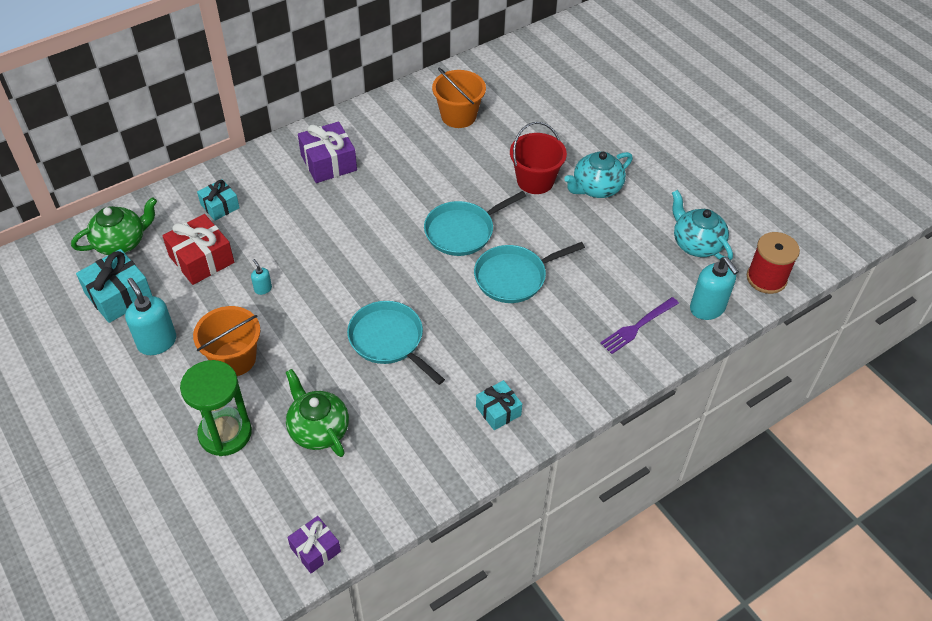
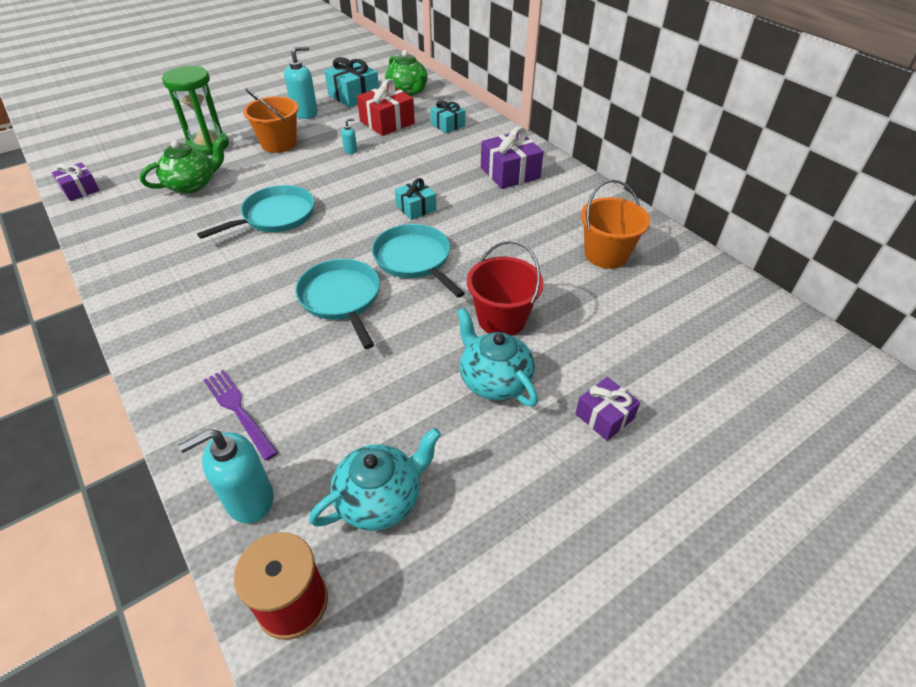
camera: 90 degrees right, 5 degrees down
(498, 411) = (163, 286): turquoise gift -> turquoise gift (416, 208)
(621, 139) = (604, 416): none -> purple gift

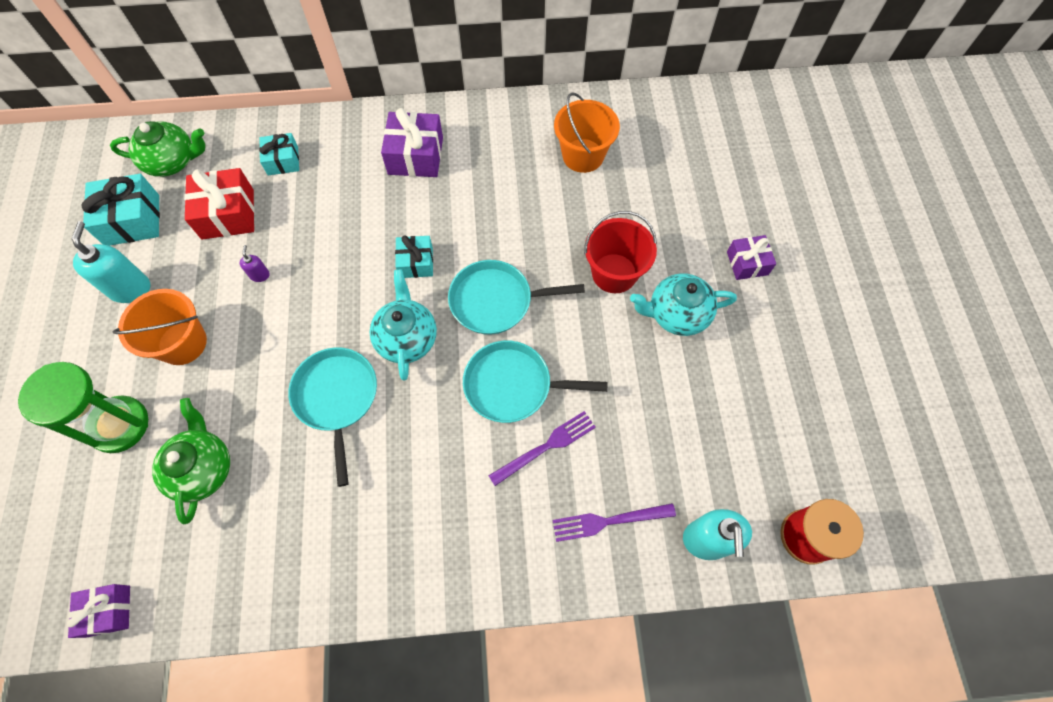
camera: 60 degrees left, 20 degrees up
(294, 340) = (546, 446): none -> purple fork
(350, 150) = (260, 275): turquoise soap dispenser -> purple soap dispenser
(380, 498) = (749, 445): turquoise teapot -> turquoise teapot (407, 338)

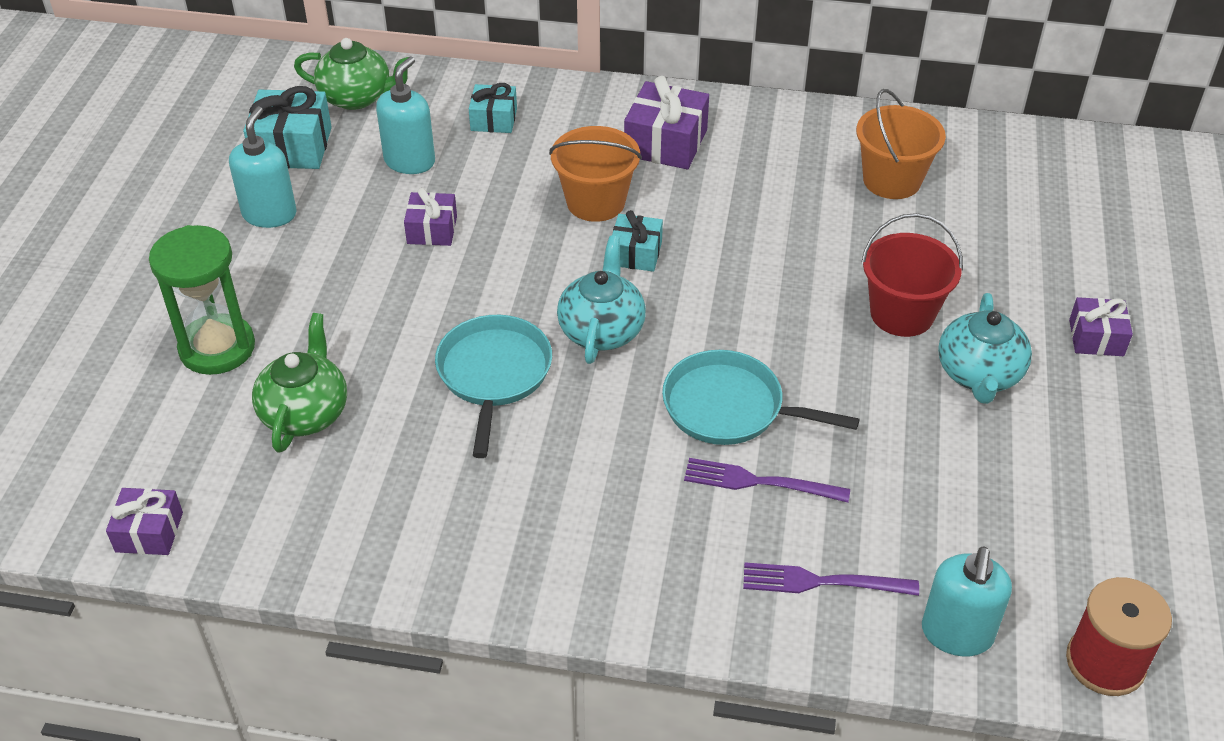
camera: 15 degrees right, 20 degrees down
(182, 343) = (317, 280): orange bucket -> orange bucket (595, 202)
(228, 214) = (410, 161): red gift -> turquoise soap dispenser
(260, 275) = (432, 230): purple soap dispenser -> purple gift
(496, 301) = (731, 313): turquoise pan -> none
(546, 446) = (758, 482): purple fork -> purple fork turned 150 degrees counterclockwise
(676, 314) = (979, 375): turquoise teapot -> turquoise teapot turned 90 degrees counterclockwise

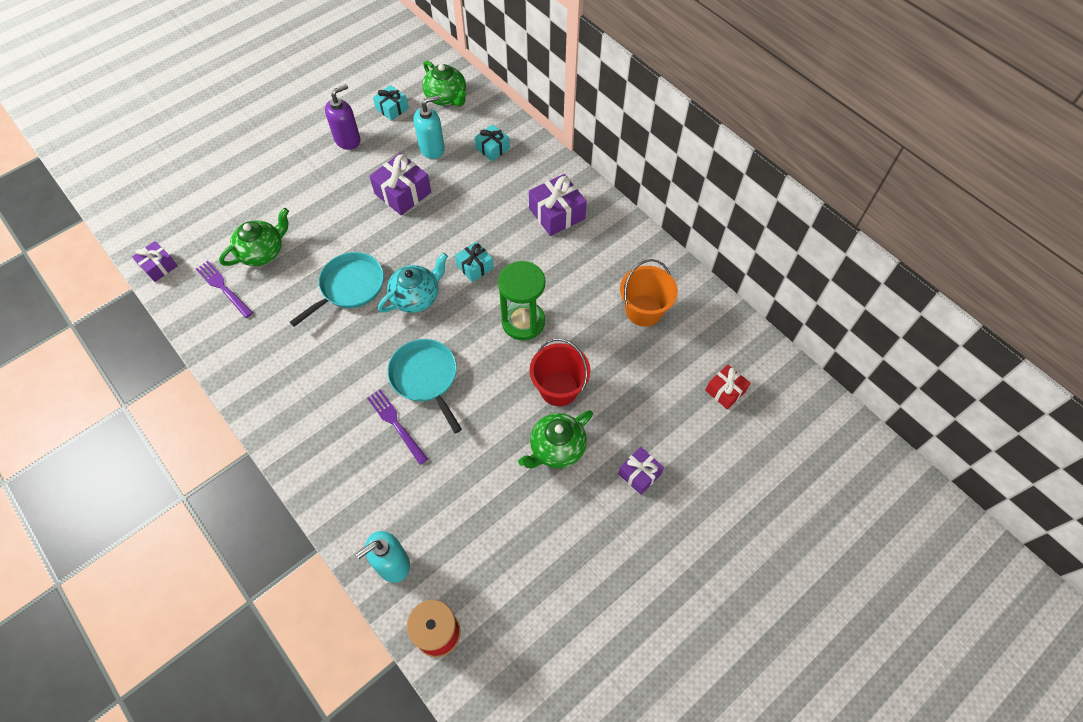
camera: 40 degrees right, 15 degrees up
(217, 348) = (262, 196): green hourglass -> green hourglass (523, 322)
(269, 214) = (348, 140): turquoise soap dispenser -> purple soap dispenser
(292, 147) = (392, 108): turquoise gift -> turquoise gift, size x0.62
(432, 230) = (403, 193): purple gift -> purple gift, size x1.61
(595, 202) = (488, 226): orange bucket -> none
(821, 582) = (366, 492): purple fork -> purple fork (222, 287)
(979, 375) = (556, 448): turquoise teapot -> green teapot
(1074, 203) = (725, 391): none -> red gift

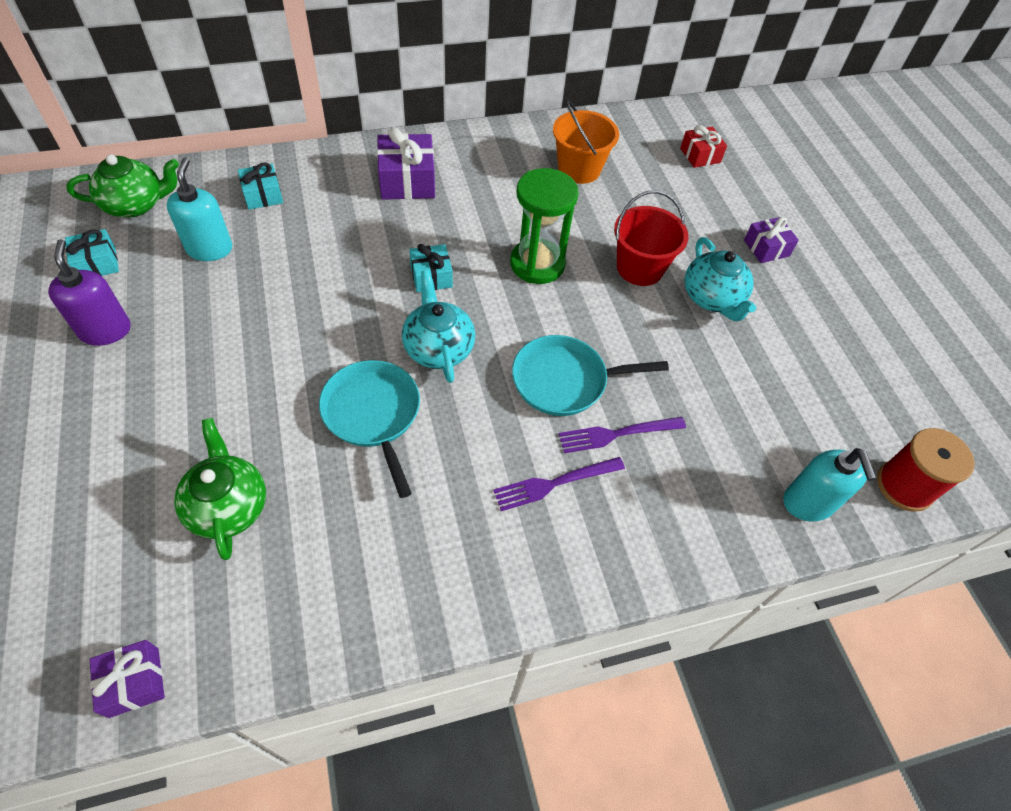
camera: 70 degrees left, 5 degrees down
(222, 287) = (257, 585): purple fork -> purple fork (554, 484)
(403, 193) = (258, 303): purple gift -> none
(556, 448) = (712, 298): green teapot -> turquoise teapot

